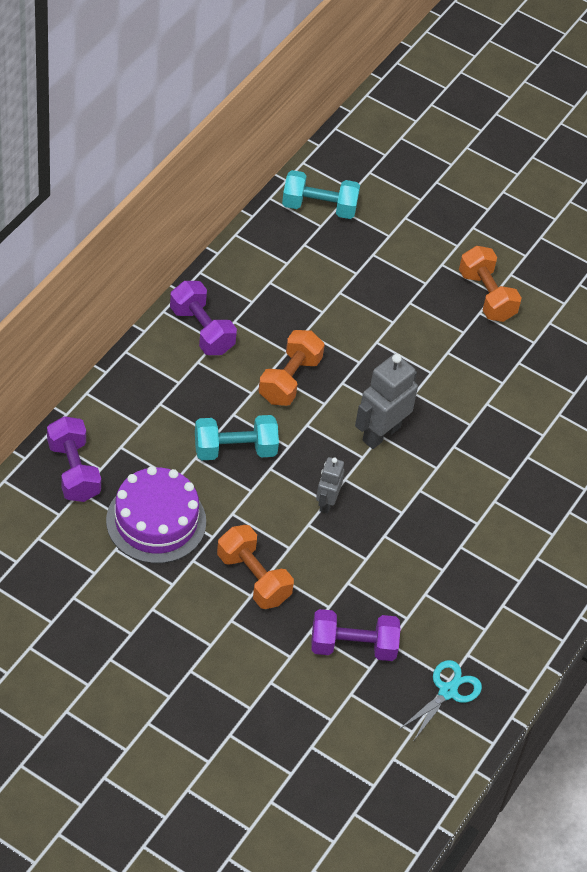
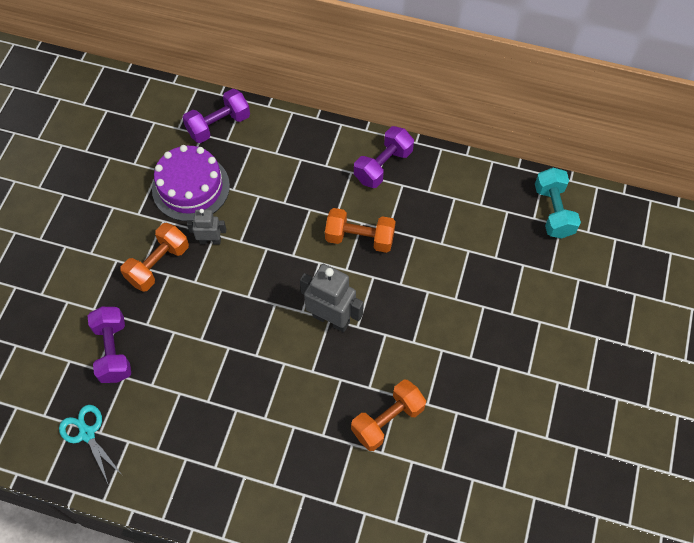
camera: 80 degrees right, 10 degrees up
(235, 449) = (275, 219): turquoise dumbbell -> none
(326, 502) = (246, 296): grey robot -> grey robot (210, 241)
(447, 691) = (87, 434): turquoise scissors -> turquoise scissors turned 150 degrees counterclockwise
(486, 296) = (521, 367): orange dumbbell -> orange dumbbell (387, 420)

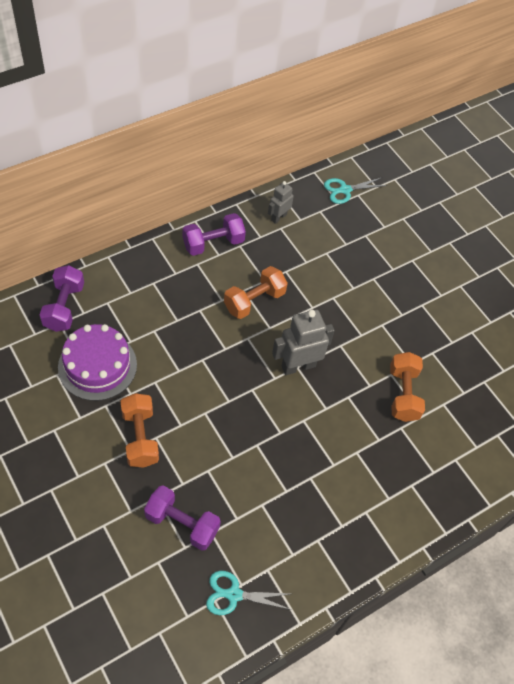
camera: 55 degrees left, 5 degrees down
(210, 241) = (157, 388): grey robot -> grey robot (278, 217)
(383, 166) = (213, 243): purple dumbbell -> purple dumbbell turned 75 degrees clockwise
(553, 211) = (345, 190): turquoise dumbbell -> turquoise scissors

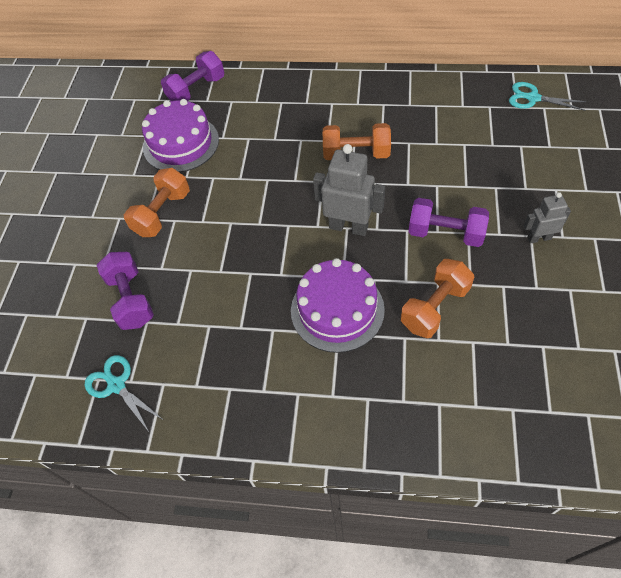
camera: 50 degrees right, 0 degrees up
(213, 243) = (360, 93): purple dumbbell -> purple dumbbell (445, 233)
(278, 217) = (441, 96): grey robot -> grey robot (539, 238)
(342, 435) = (337, 310): none -> purple cake

